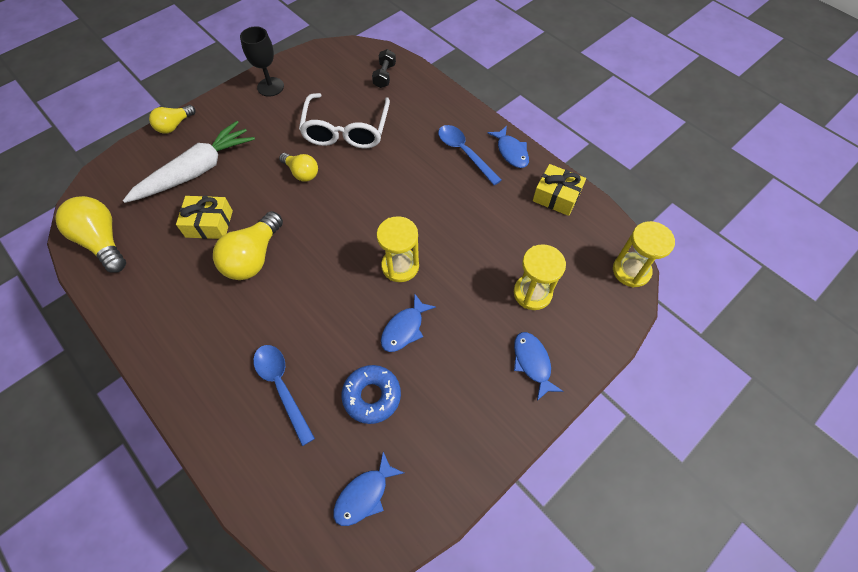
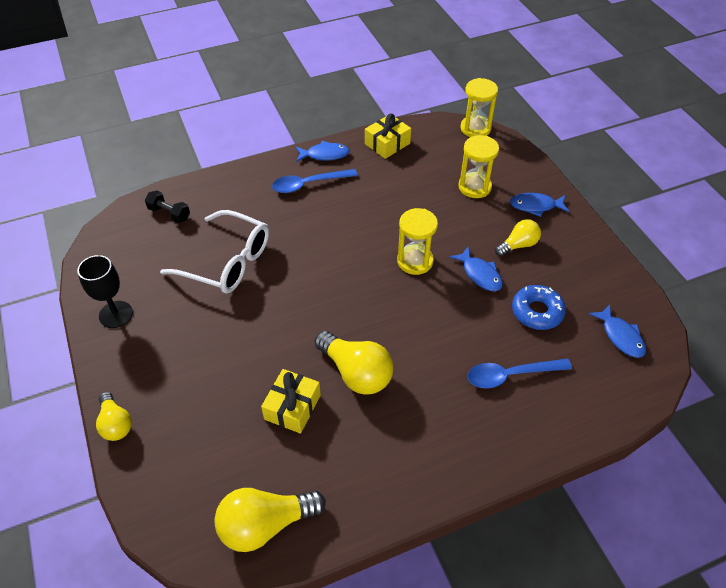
camera: 70 degrees left, 10 degrees down
(197, 171) = (206, 409): white carrot -> none
(302, 173) = (265, 311): yellow light bulb -> yellow light bulb (518, 245)

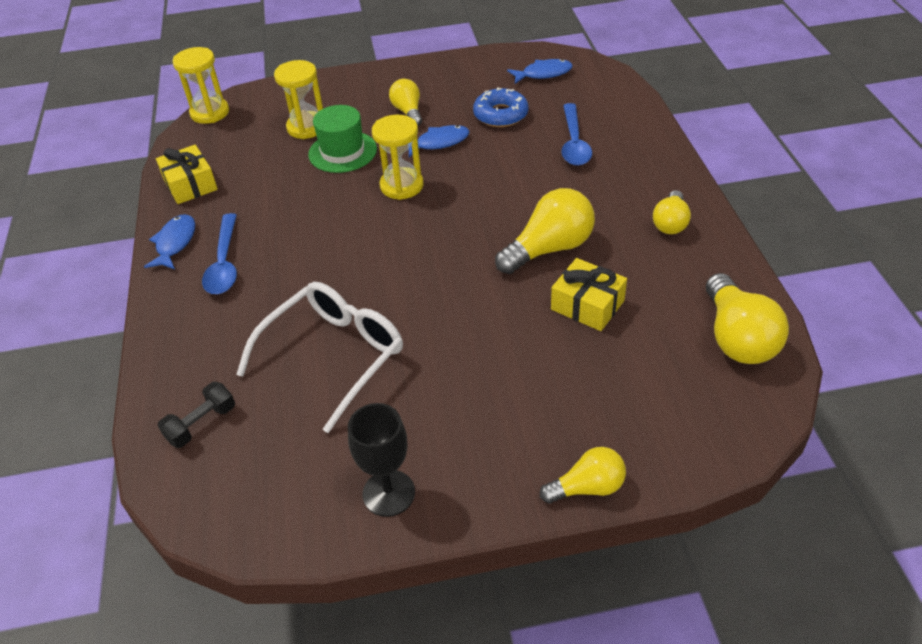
camera: 75 degrees left, 5 degrees down
(408, 465) = (670, 223): none -> yellow light bulb
(449, 215) = (342, 152): none -> green hat
(535, 206) = (358, 92): blue fish -> none

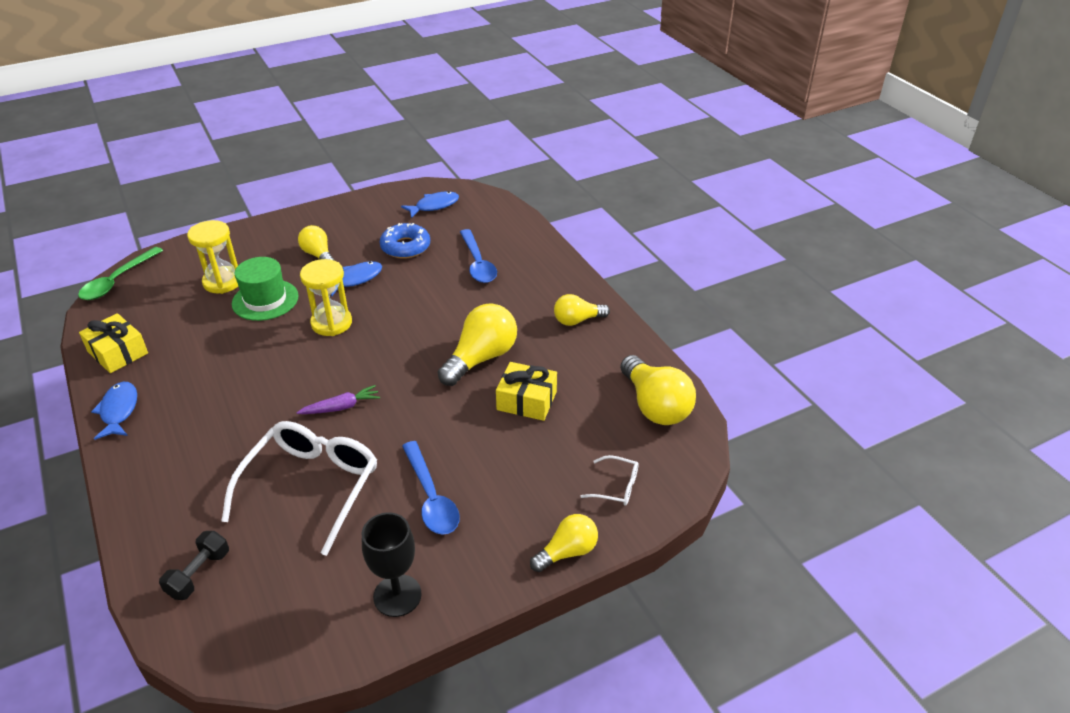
camera: 20 degrees left, 5 degrees down
(210, 113) = (117, 281): yellow hourglass -> green spoon
(224, 263) = (176, 421): blue spoon -> blue spoon (431, 497)
(387, 277) = (341, 407): none -> purple carrot
(665, 424) = (616, 487): none -> white glasses
(670, 223) = (577, 320): yellow light bulb -> yellow light bulb turned 75 degrees clockwise

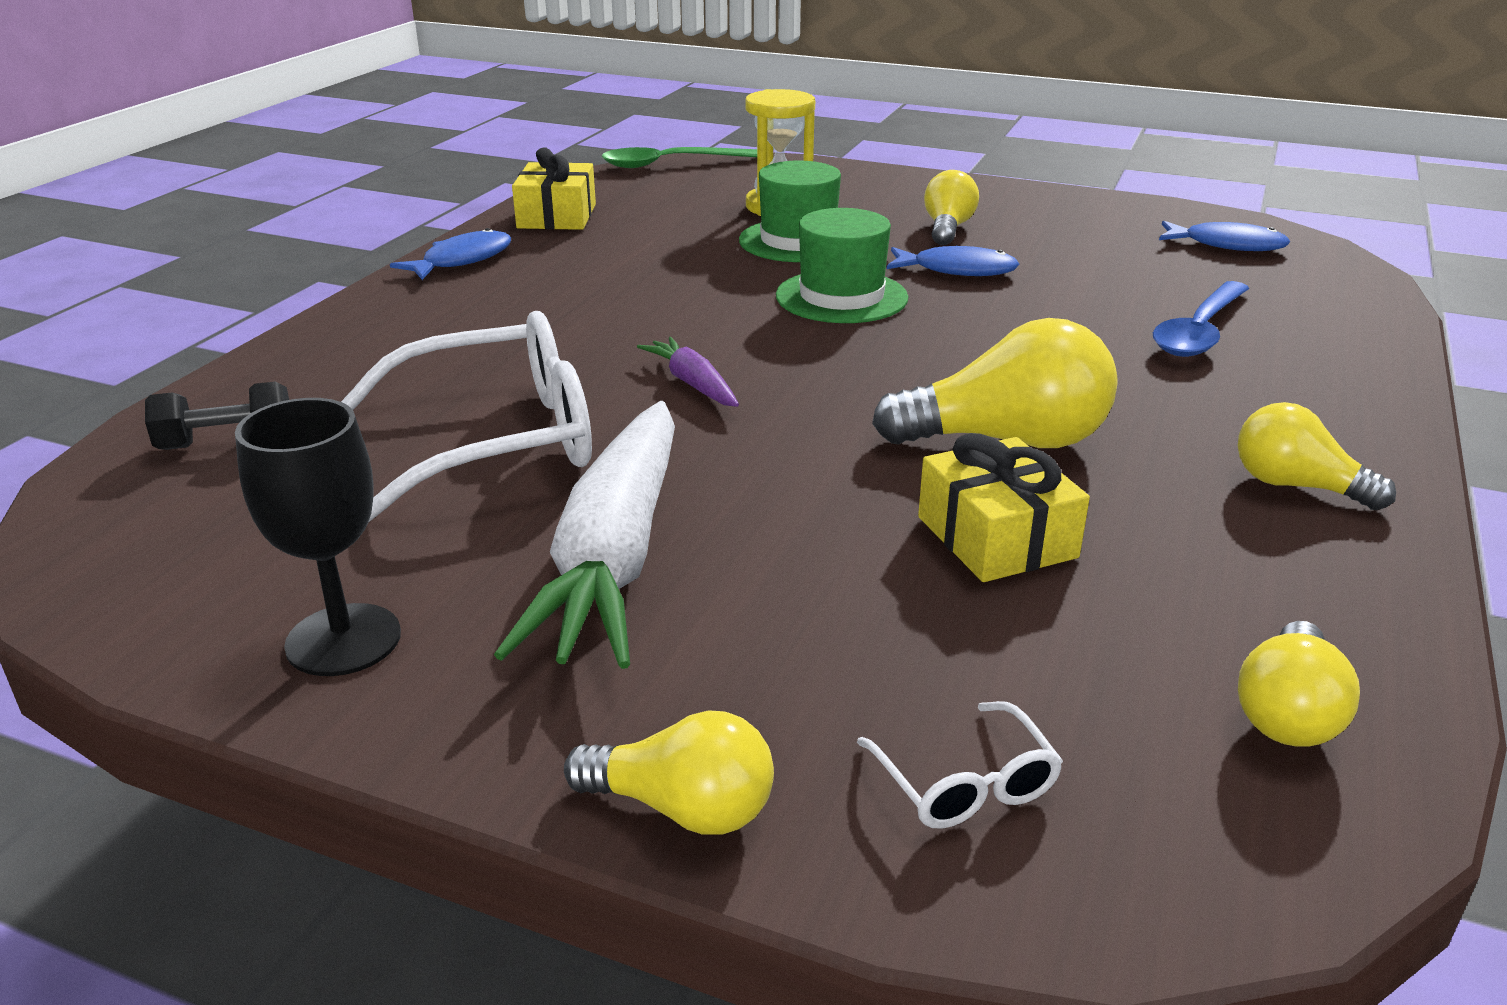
camera: 50 degrees right, 10 degrees down
(331, 323) = (841, 297): yellow hourglass -> green hat
(341, 407) = (692, 383): purple carrot -> purple carrot turned 150 degrees counterclockwise
(405, 247) = (1098, 268): blue donut -> none
(431, 497) = (614, 557): blue spoon -> white carrot
(655, 406) = (1287, 713): yellow light bulb -> yellow light bulb, size x0.61

